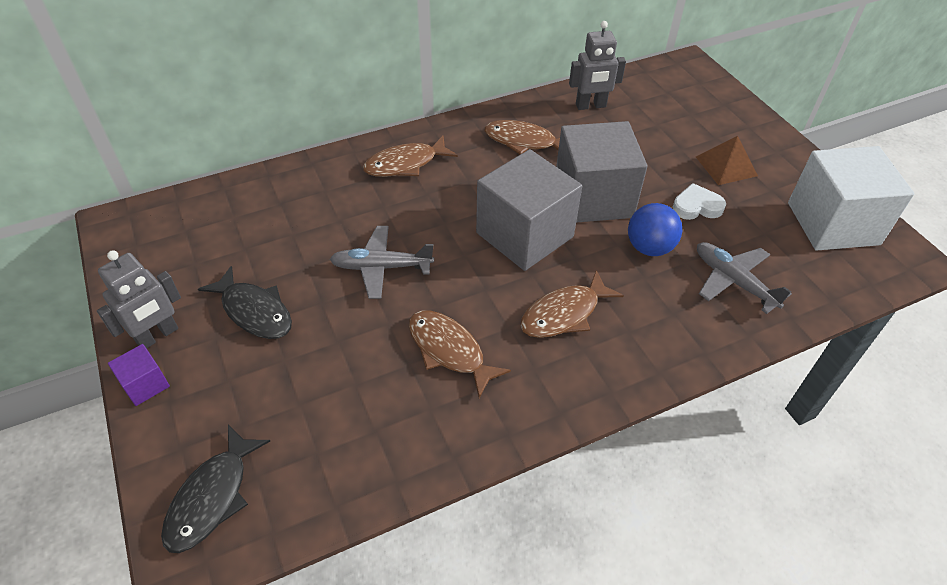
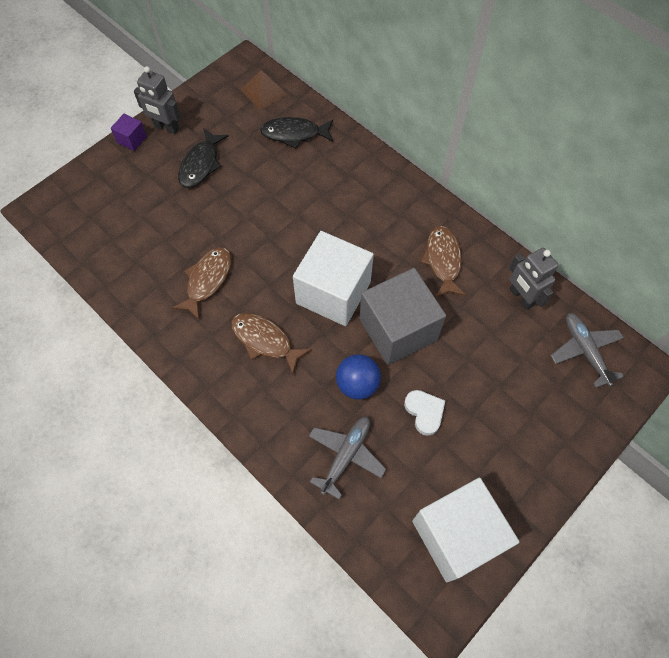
camera: 70 degrees right, 15 degrees up
(212, 497) = (72, 204): black fish -> black fish (294, 134)
(381, 267) = (264, 215): grey plane -> grey plane (585, 351)
(405, 164) = (374, 190): brown fish -> none
(524, 235) = (333, 293): grey cube -> white cube
(726, 166) = (493, 429): brown pyramid -> brown pyramid (263, 92)

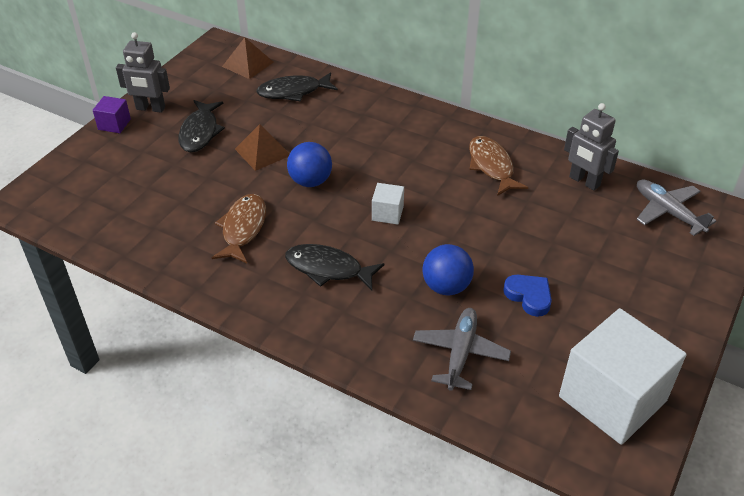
camera: 15 degrees left, 20 degrees down
(247, 199) = (263, 152): none -> brown pyramid
(265, 340) = (328, 269): brown fish -> black fish
(278, 241) = (310, 181): none -> blue ball
(333, 293) = (387, 213): white cube -> white cube, size x0.43
(398, 329) = (469, 231): grey cube -> none
(424, 412) = (529, 296): white heart -> blue heart

